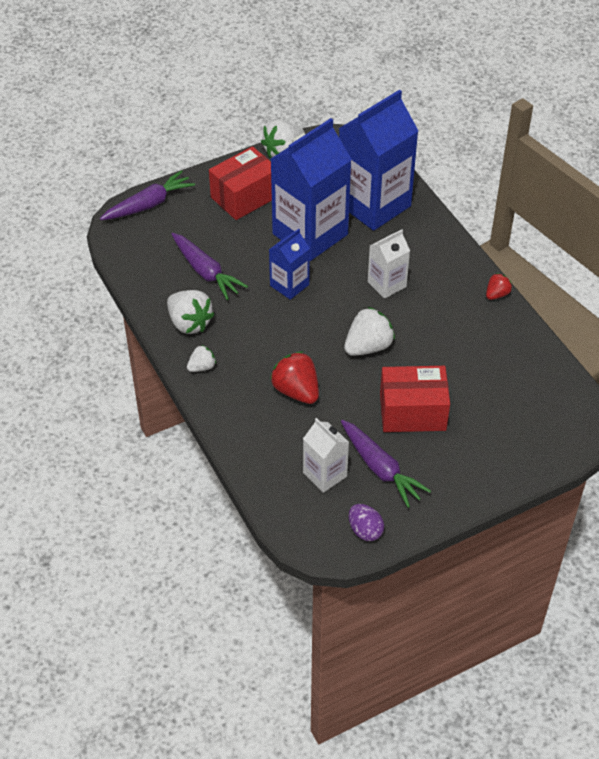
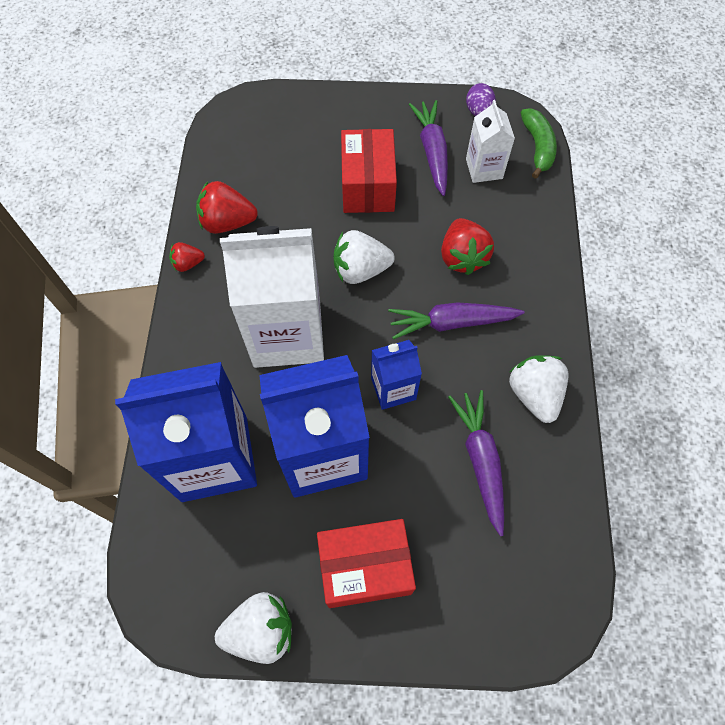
camera: 150 degrees left, 15 degrees up
(148, 204) = (503, 630): purple carrot -> purple carrot (452, 323)
(202, 367) = (545, 330): white strawberry -> none
(288, 519) = (537, 147): none -> green banana
(387, 284) = (287, 334): white carton -> white carton, size x1.99
(412, 412) = (368, 186): red box -> red box turned 60 degrees clockwise
(497, 334) = (227, 222): none -> red strawberry

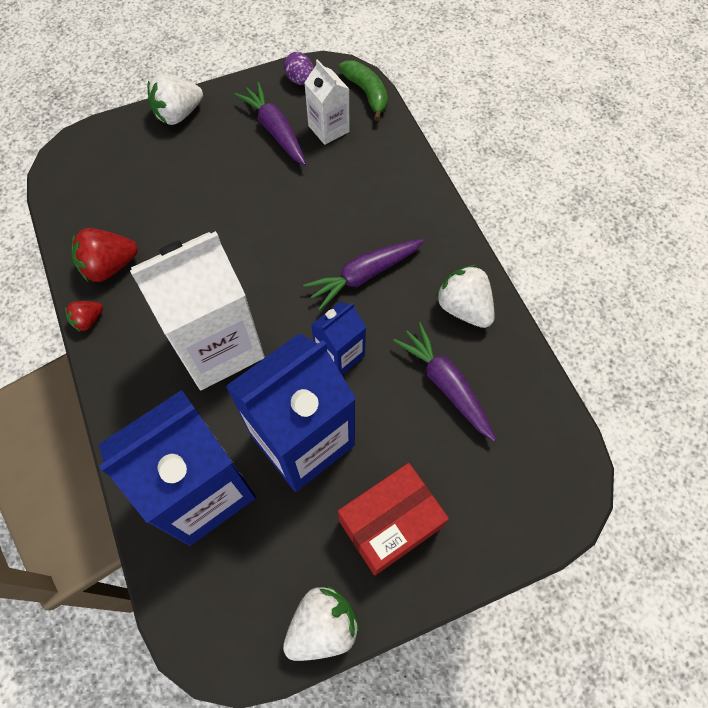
camera: 25 degrees left, 0 degrees up
(360, 270) = (259, 261): white strawberry -> white strawberry (178, 114)
(368, 186) = (230, 182): red box -> none
(462, 257) = (346, 214): red strawberry -> none

